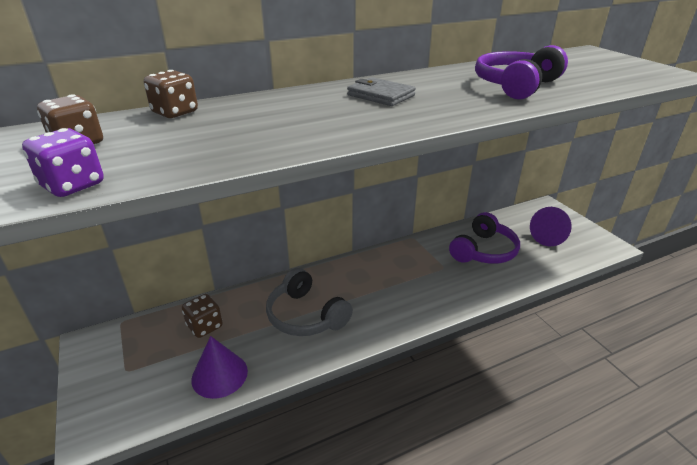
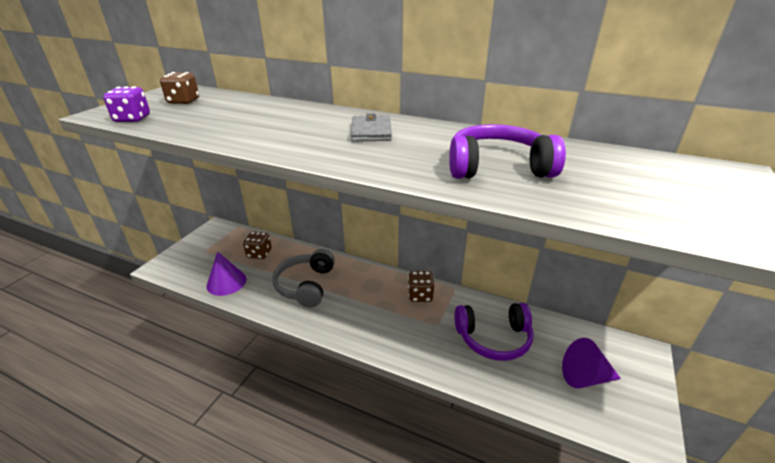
camera: 50 degrees right, 0 degrees up
(175, 112) = (252, 100): brown dice -> brown dice (420, 295)

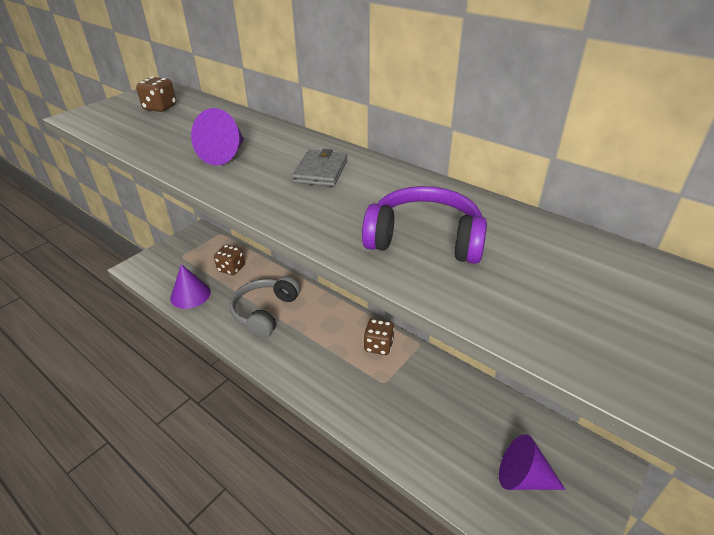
camera: 15 degrees right, 5 degrees up
(132, 119) = (104, 127): purple dice -> none
(272, 128) = (225, 155): none -> purple cone
(493, 338) = (439, 411): purple headphones -> none

